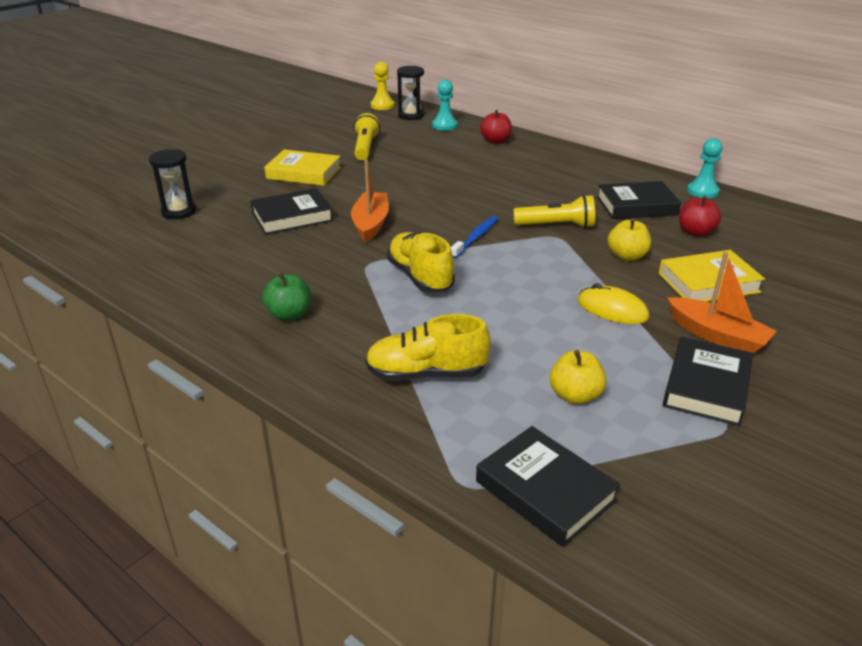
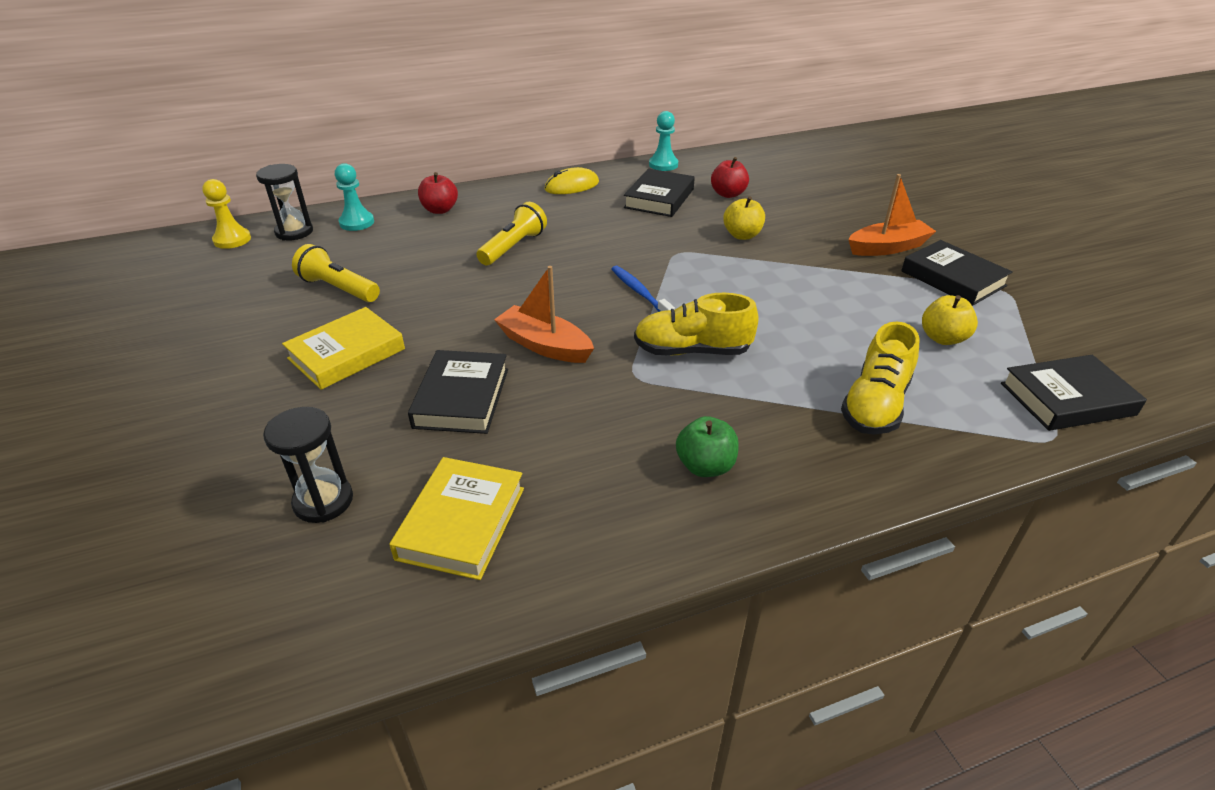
camera: 60 degrees left, 5 degrees up
(556, 226) = (658, 245): yellow flashlight -> yellow flashlight (513, 247)
(612, 309) = (823, 274): yellow mouse -> yellow mouse (572, 186)
(708, 283) = (810, 220): yellow book -> yellow book (461, 523)

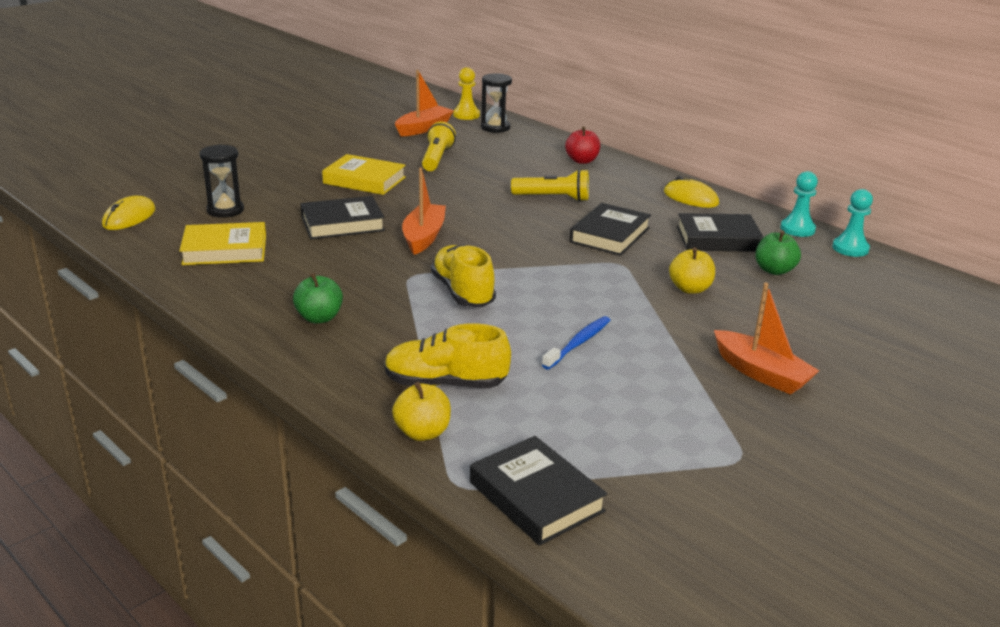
camera: 65 degrees right, 10 degrees down
(235, 276) = (423, 128): none -> orange boat
(244, 629) = (129, 217): none -> yellow mouse
(357, 222) = (530, 141): turquoise pawn -> turquoise pawn (850, 248)
(640, 292) = (532, 258): blue toothbrush -> blue toothbrush (578, 343)
(728, 194) = (774, 270): red apple -> green apple
(942, 338) = (592, 416): yellow apple -> yellow apple (422, 432)
(953, 278) = (732, 419): black book -> black book (610, 235)

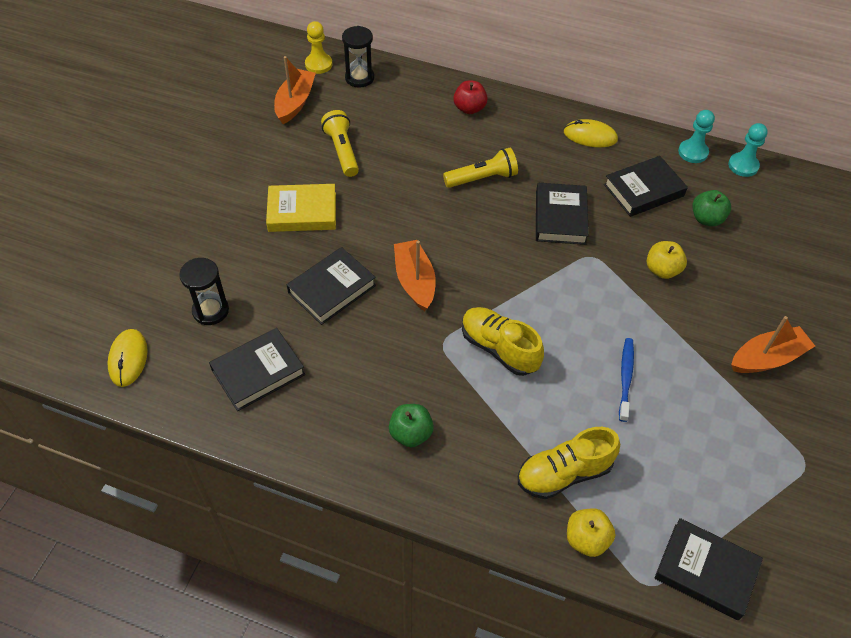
camera: 25 degrees left, 25 degrees up
(225, 250) = (258, 372): yellow book -> black book
(761, 373) = (767, 358): orange boat -> orange boat turned 45 degrees counterclockwise

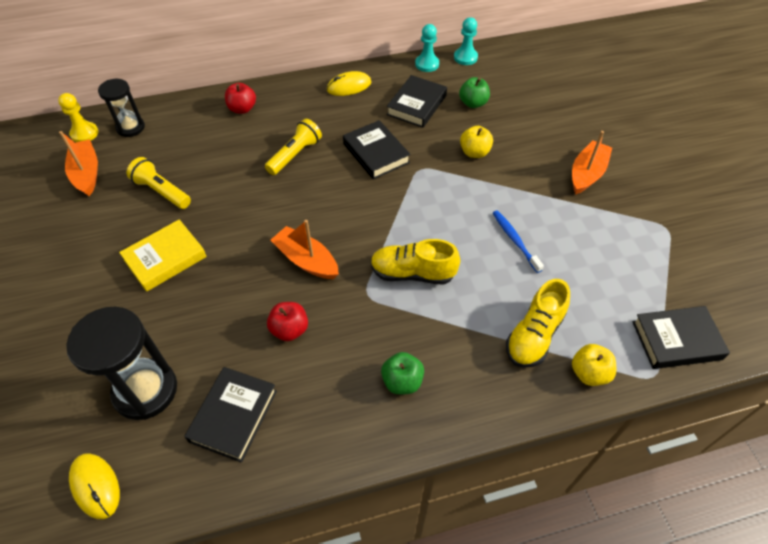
camera: 35 degrees left, 0 degrees up
(210, 311) = (145, 390): black hourglass -> black hourglass, size x1.65
(332, 289) = (243, 306): black book -> none
(354, 332) = (289, 329): none -> red apple

